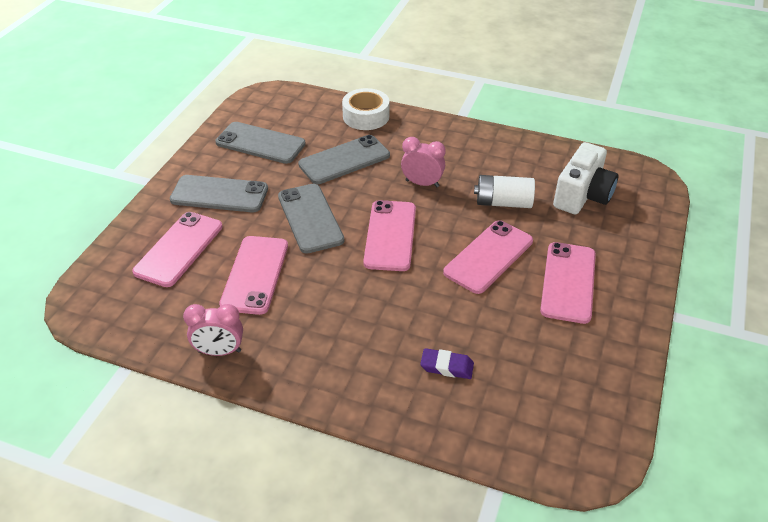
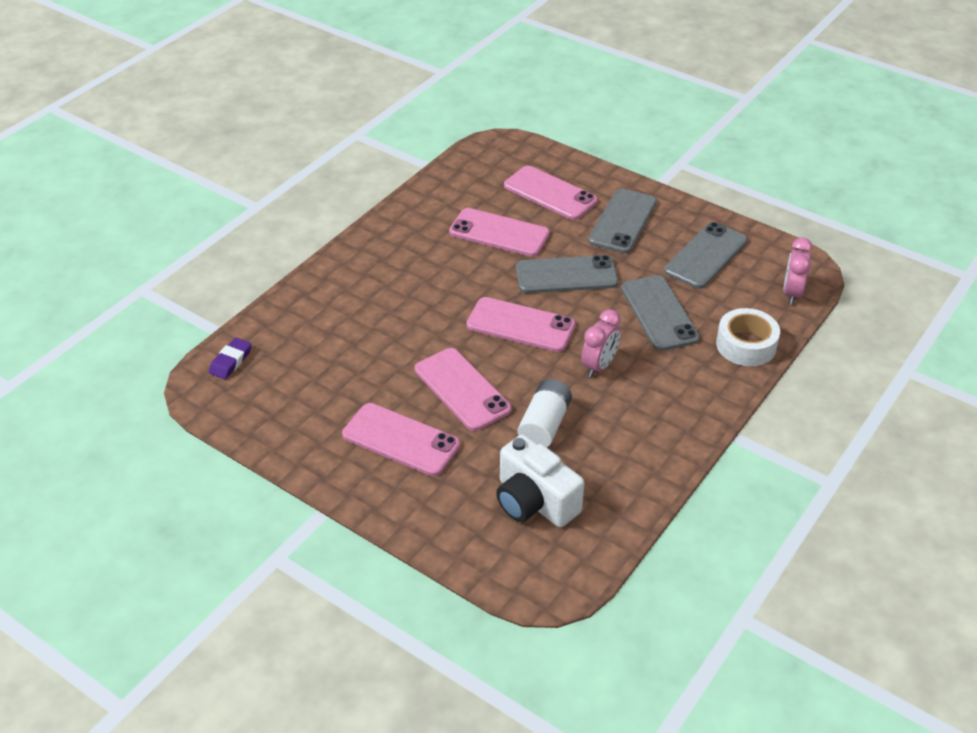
camera: 105 degrees right, 0 degrees up
(219, 351) = (418, 207): pink clock -> pink clock (792, 293)
(447, 366) = (339, 327): purple eraser -> purple eraser (231, 361)

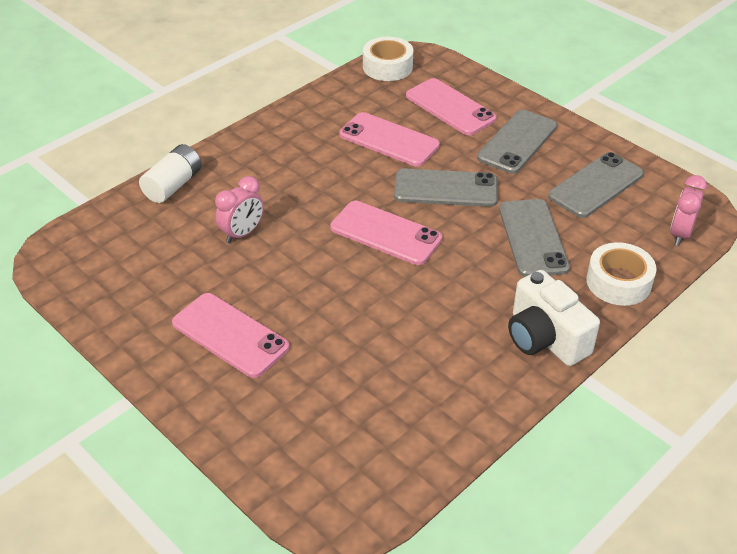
camera: 10 degrees right, 0 degrees up
(231, 361) = (88, 234): purple eraser -> none
(462, 389) = (307, 291): pink phone -> none
(478, 158) = (387, 67): none -> white tape
(534, 501) = (350, 420): white camera -> white camera (545, 338)
(544, 425) = (382, 339): white battery -> white battery (173, 185)
(599, 366) = (456, 285): pink clock -> pink clock (242, 233)

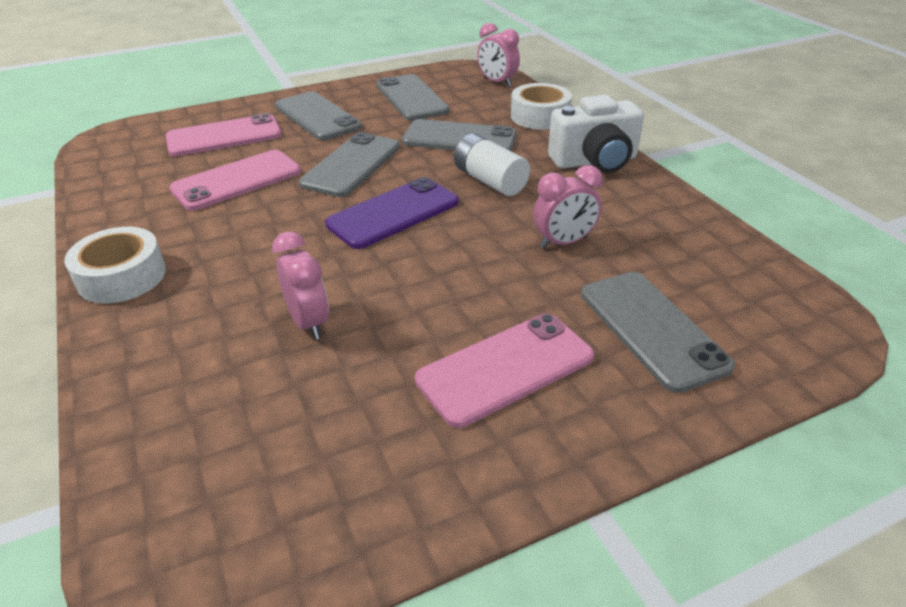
camera: 70 degrees left, 5 degrees down
(173, 185) = (136, 377): white battery -> white battery (490, 181)
(299, 406) = (652, 329): none -> grey phone
(385, 233) = (393, 213): pink phone -> purple phone
(387, 67) = (104, 156): white tape -> white tape (122, 276)
(391, 339) = (563, 242): none -> pink clock

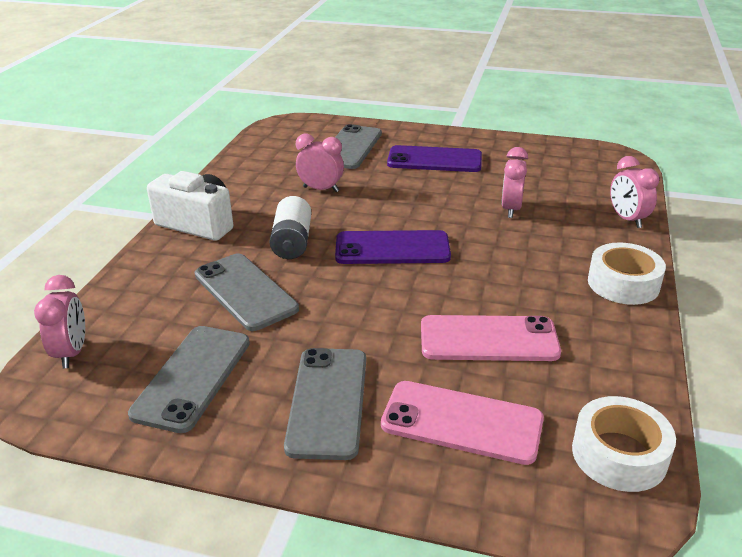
camera: 140 degrees left, 5 degrees down
(128, 384) = (627, 219): none -> pink clock
(351, 165) = (371, 307): grey phone -> none
(505, 368) = (434, 160): pink phone -> purple phone
(540, 116) = (140, 282): white tape -> white tape (619, 454)

